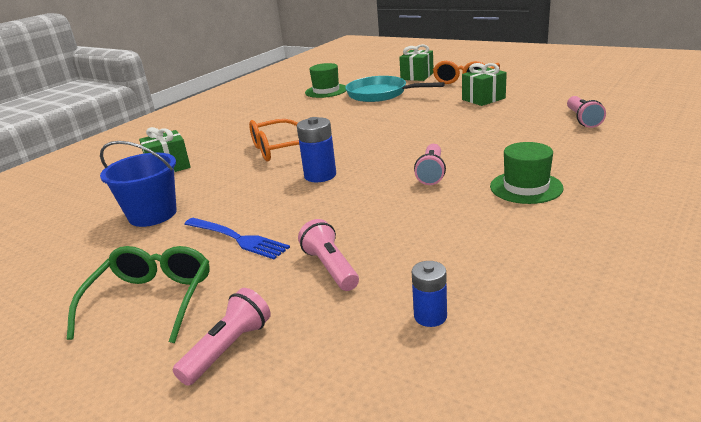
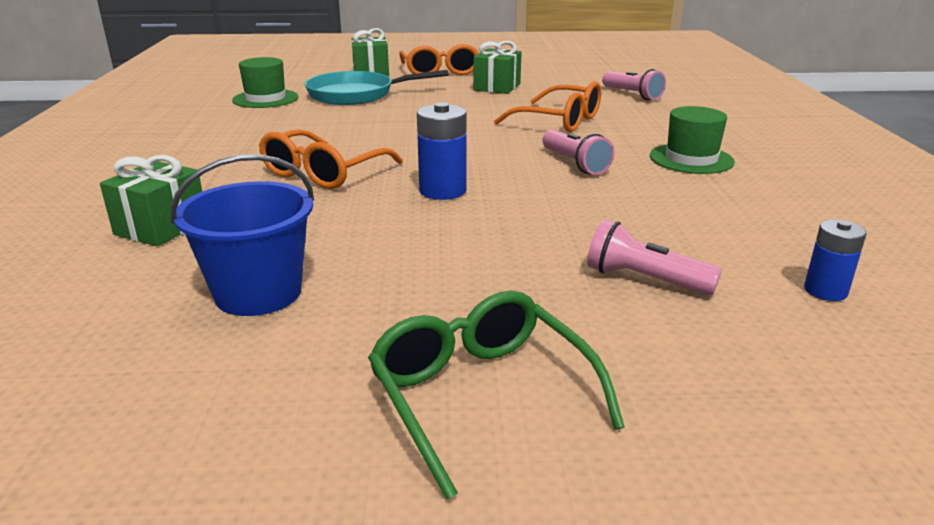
camera: 40 degrees left, 0 degrees up
(228, 348) = (696, 404): pink flashlight -> none
(238, 238) = (464, 284): blue fork -> none
(480, 135) = (560, 121): none -> orange glasses

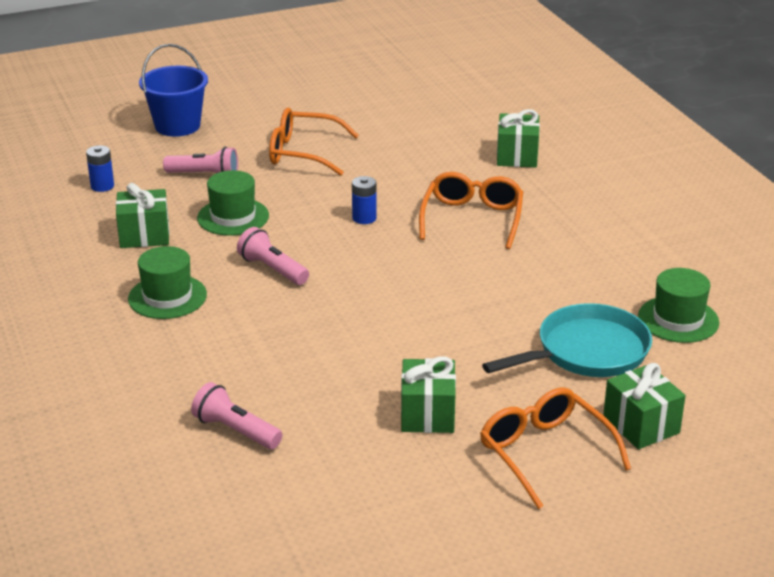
camera: 160 degrees right, 5 degrees up
(258, 293) = (407, 133): blue bucket -> blue bucket (177, 126)
(443, 191) = (364, 218): blue battery -> blue battery, size x0.65
(481, 395) = (269, 115): green glasses -> none
(560, 121) = (310, 340): orange glasses -> orange glasses (303, 153)
(608, 216) = (233, 217): none -> green hat
(730, 213) = (144, 235): none -> green gift

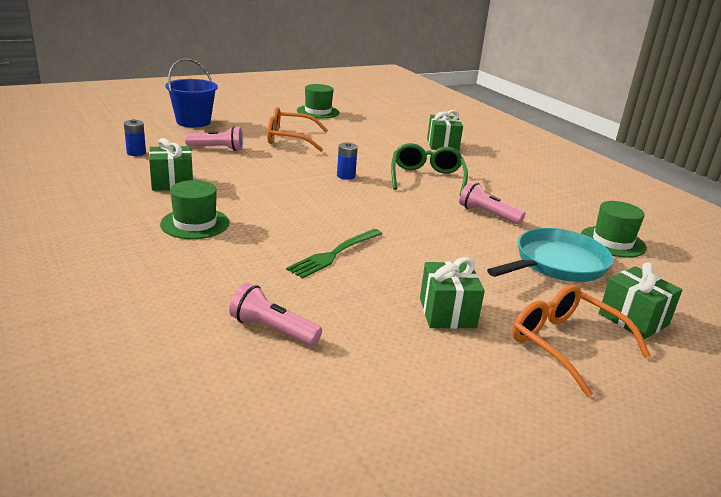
camera: 10 degrees left, 5 degrees down
(233, 217) = (243, 173): green hat -> green hat (318, 112)
(272, 269) = (282, 206): pink flashlight -> pink flashlight (487, 214)
(320, 339) = (334, 254): none -> green fork
(472, 219) = (427, 178): orange glasses -> green glasses

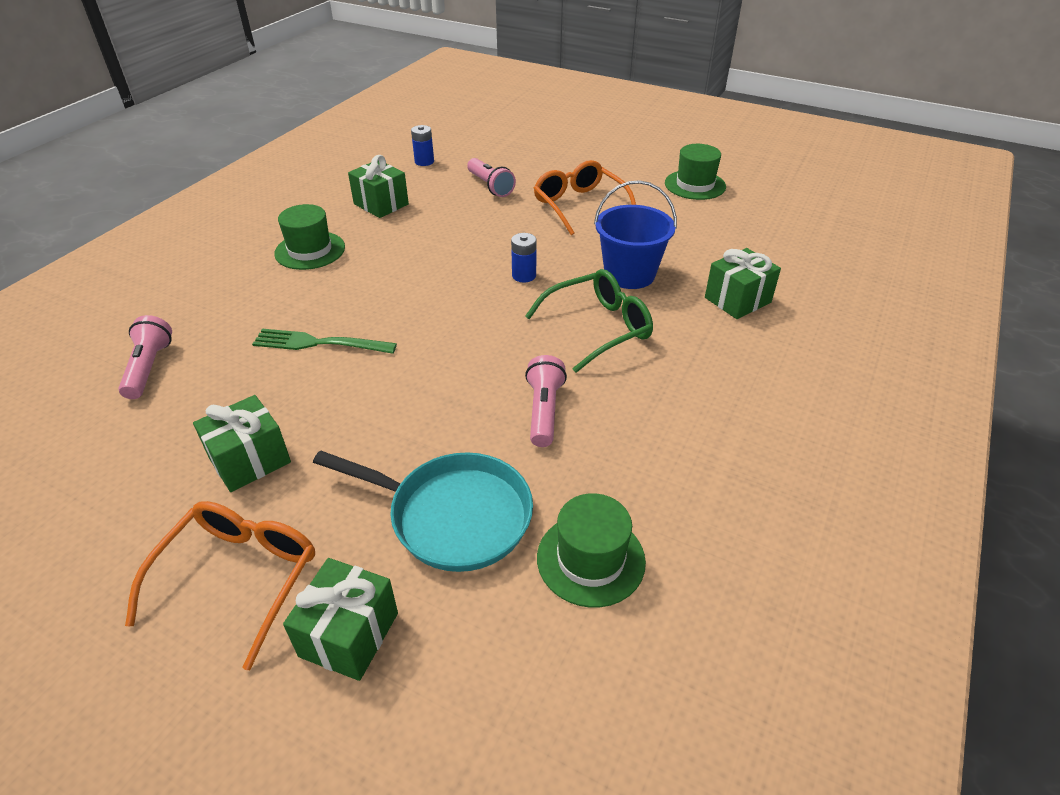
camera: 60 degrees right, 15 degrees up
(193, 122) = (539, 147): blue bucket -> blue bucket (629, 274)

